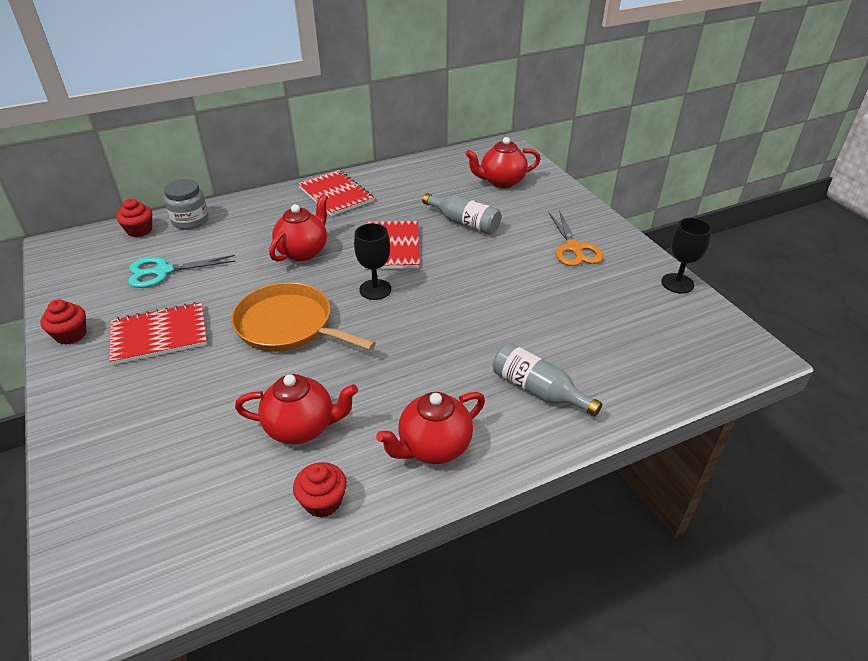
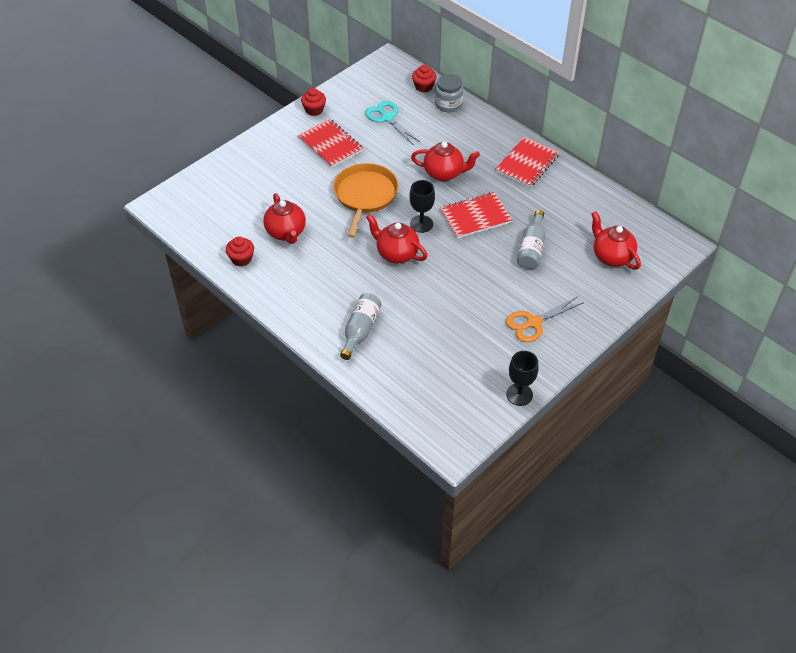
camera: 70 degrees right, 10 degrees up
(433, 447) = (294, 292): red teapot -> red teapot (396, 254)

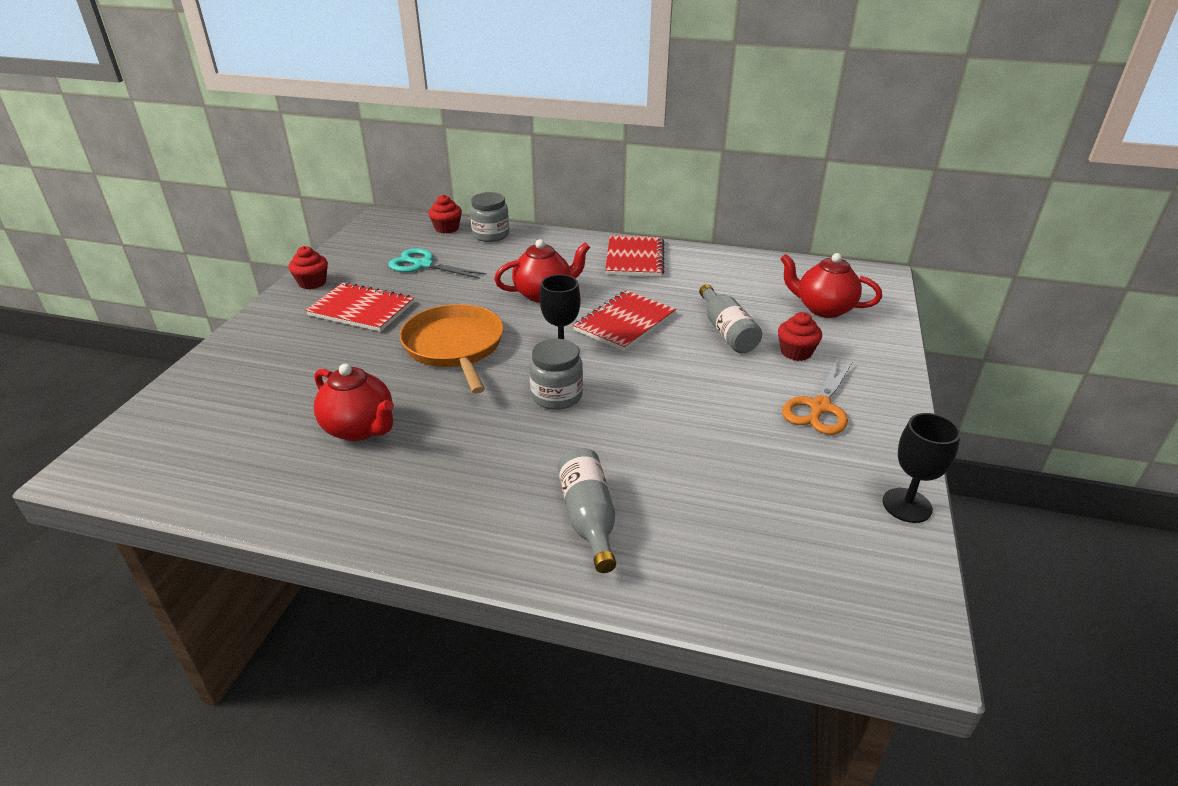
camera: 30 degrees left, 15 degrees down
(241, 259) = (300, 492): red cupcake -> red cupcake (796, 352)
(396, 254) = (556, 396): red teapot -> grey jar

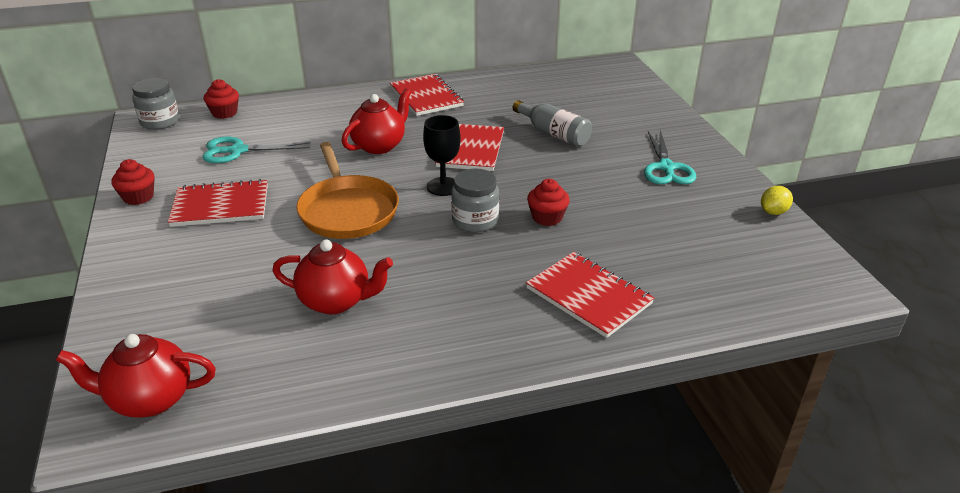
camera: 30 degrees left, 0 degrees up
(455, 347) = (347, 210): orange pan -> orange pan turned 150 degrees counterclockwise
(491, 235) = (275, 108): grey jar -> grey jar (160, 122)
(588, 518) = (588, 296): grey bottle -> red notebook
(796, 352) = (615, 135): red cupcake -> red cupcake (547, 217)
(819, 407) = (666, 168): orange scissors -> turquoise scissors
(823, 309) = (605, 98): red teapot -> red teapot (150, 399)
(907, 505) = (773, 212): black goblet -> yellow lemon

